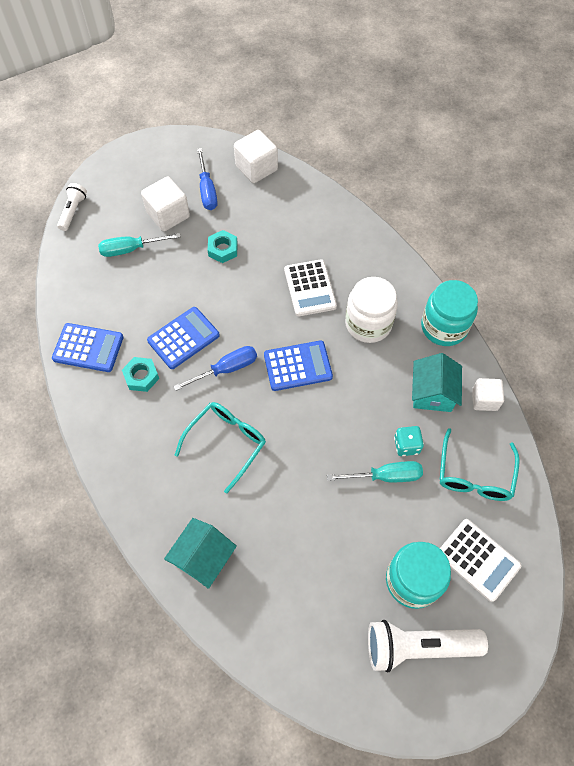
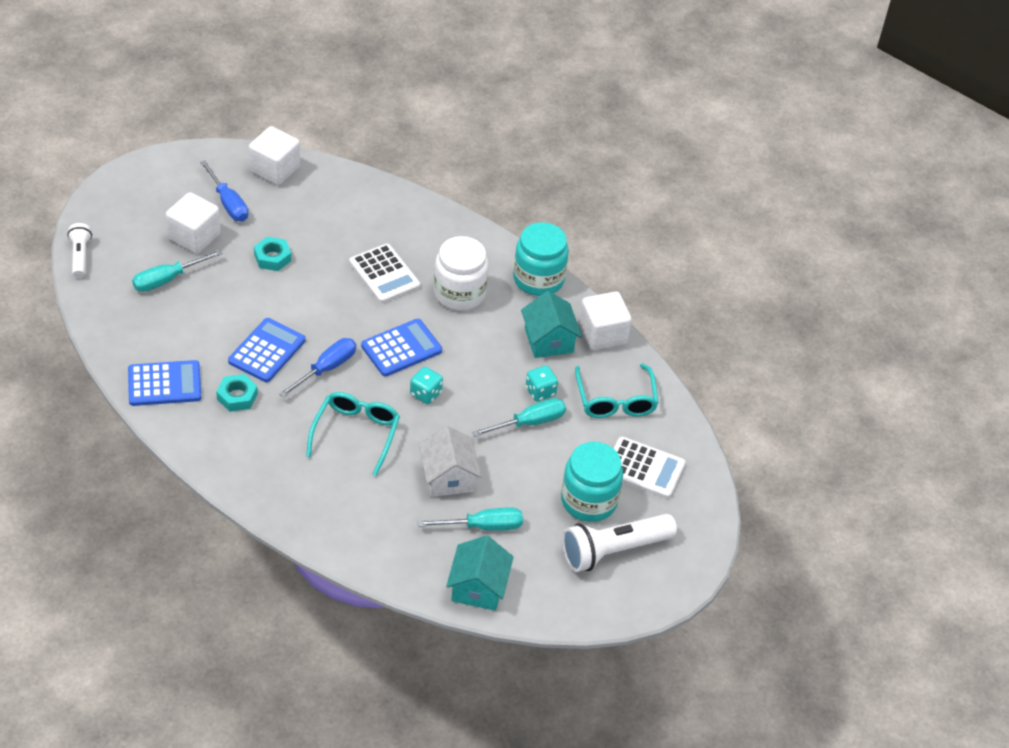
camera: 25 degrees left, 15 degrees down
(203, 558) = (375, 536): turquoise house -> turquoise house (478, 587)
(291, 513) = (448, 477): none -> white house
(302, 418) = (425, 394): none -> turquoise dice
(303, 578) = (483, 526): none -> turquoise screwdriver
(484, 400) = (602, 334): white cube -> white cube, size x1.52

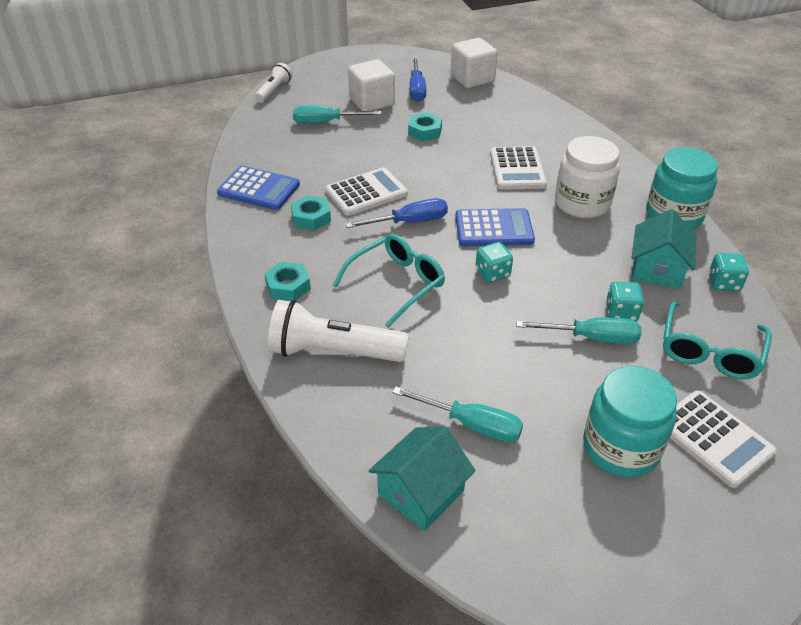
camera: 35 degrees right, 5 degrees down
(267, 351) = (366, 192): blue calculator -> white calculator
(269, 471) = (288, 286): none -> turquoise nut
(448, 477) = (465, 358): white house -> none
(602, 334) = (723, 283): white cube -> turquoise dice
(613, 551) = (624, 523): white flashlight -> white flashlight (333, 352)

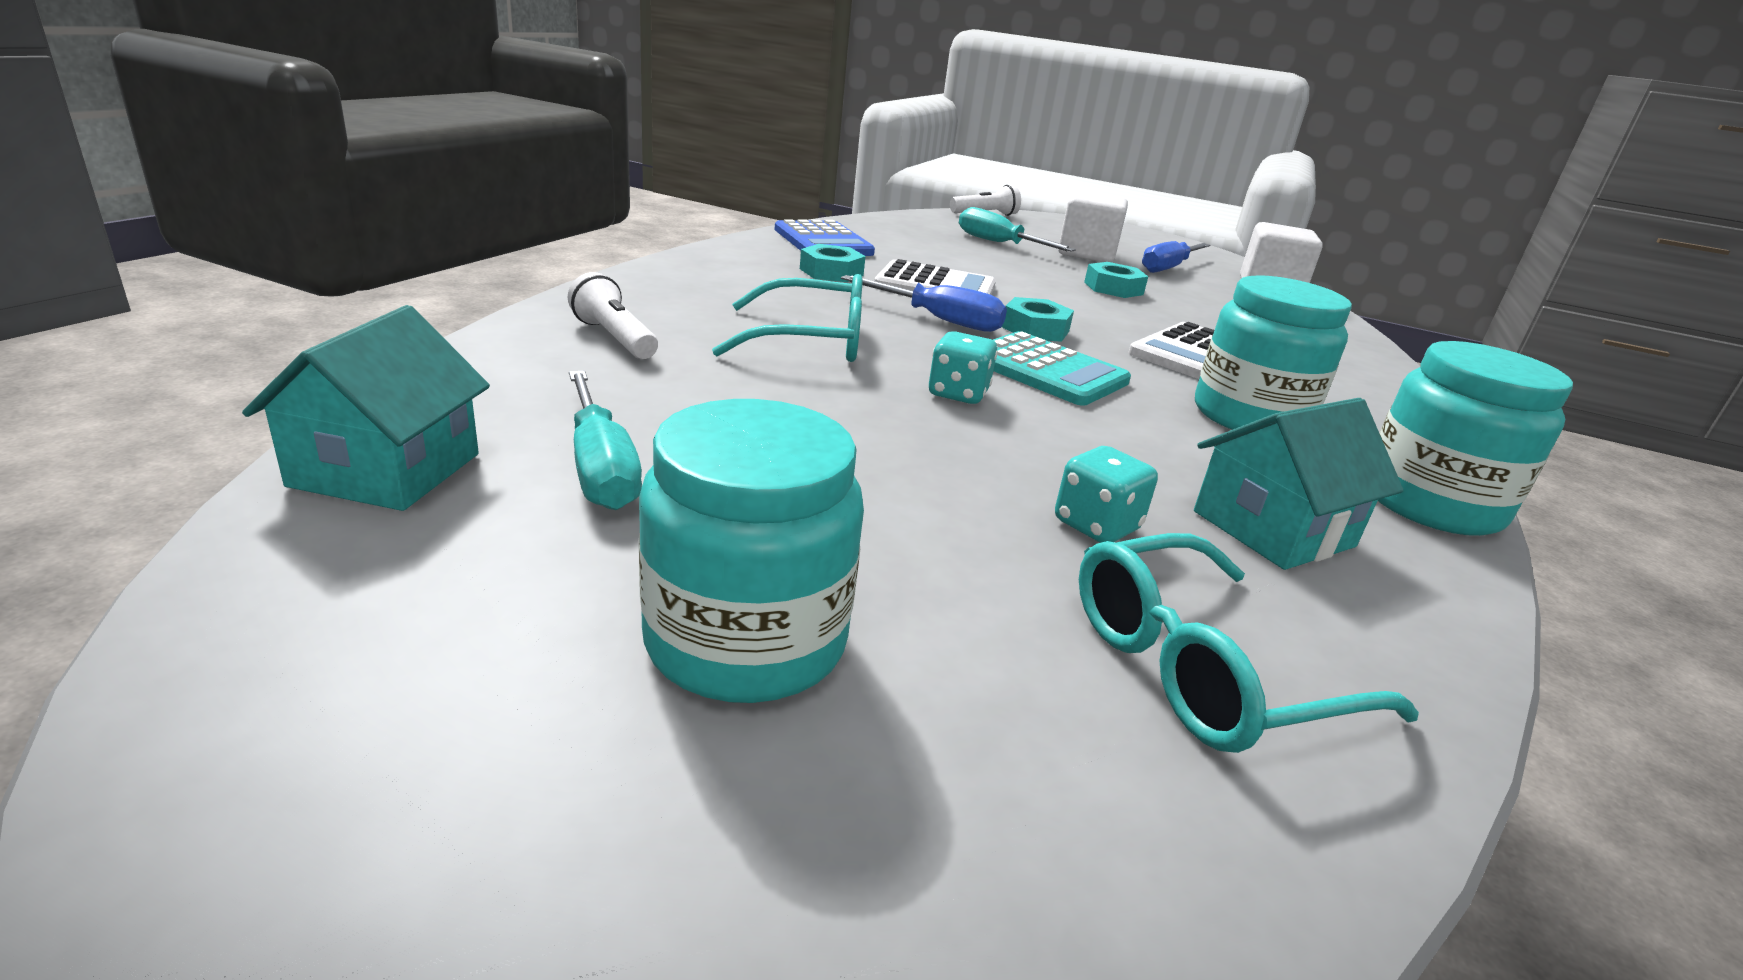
camera: 40 degrees right, 15 degrees down
(288, 286) = (691, 289): turquoise nut -> turquoise nut (1035, 329)
(333, 352) = (614, 338): white flashlight -> white flashlight, size x0.56
(421, 493) = (386, 470): turquoise house -> turquoise house turned 75 degrees counterclockwise
(494, 229) = (1046, 371): blue calculator -> turquoise calculator
(582, 203) = (1250, 417): white jar -> turquoise jar
(591, 338) = (981, 515): turquoise screwdriver -> none
(714, 438) = (960, 774): white calculator -> none
(723, 283) = (1414, 619): turquoise dice -> none

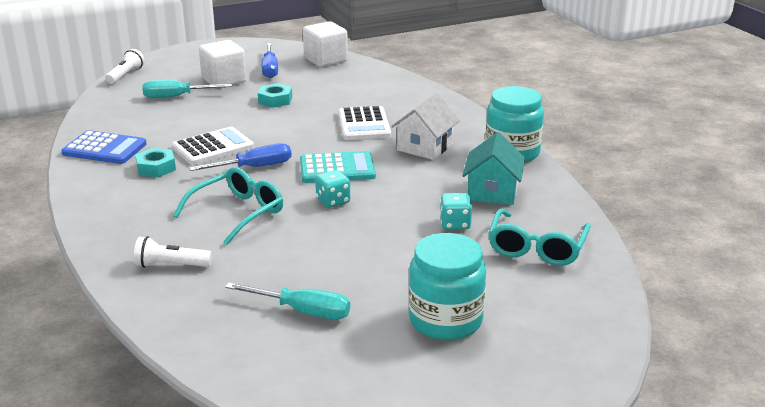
camera: 45 degrees left, 0 degrees up
(386, 470) = (249, 363): turquoise house -> none
(1035, 329) = (294, 148): turquoise nut -> none
(1250, 417) = (425, 147): turquoise jar -> white house

